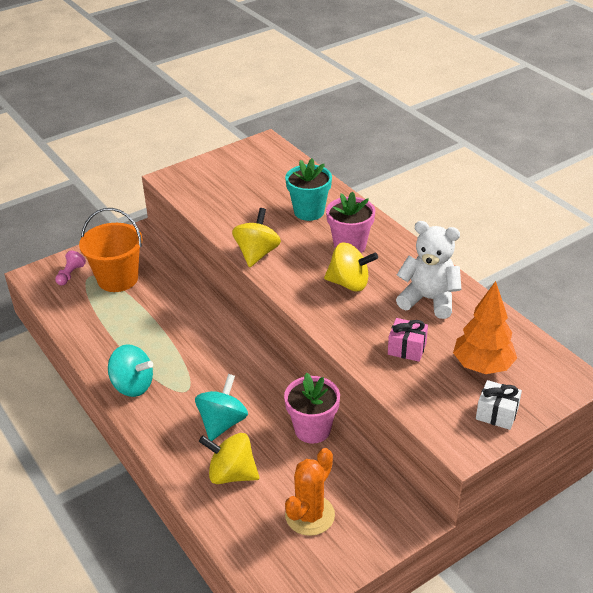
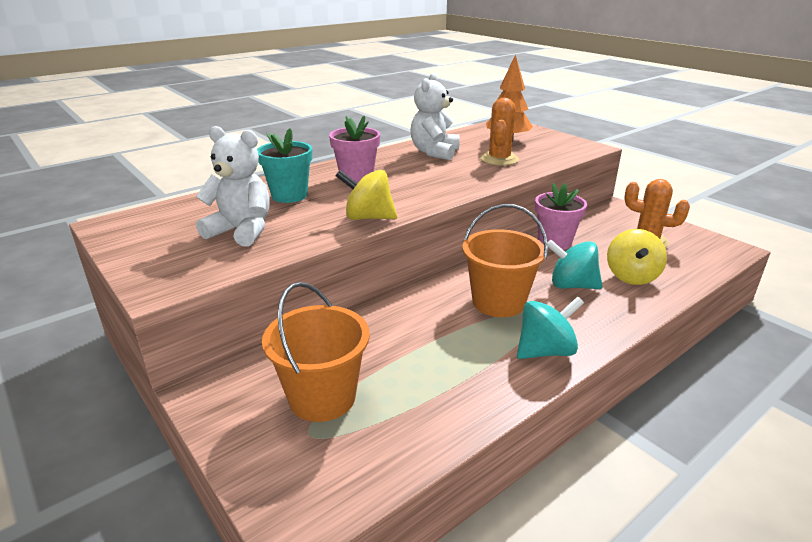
camera: 95 degrees left, 10 degrees down
(70, 274) = (302, 462): pink pawn -> none
(133, 386) = (545, 351): turquoise spinning top -> turquoise spinning top turned 45 degrees clockwise
(204, 369) = (498, 302): none -> orange bucket
(243, 196) = (241, 231): none -> white teddy bear
(349, 283) = (417, 177): yellow spinning top -> none
(407, 348) = (499, 159): pink gift -> orange cactus
(496, 414) = (553, 139): white gift -> none

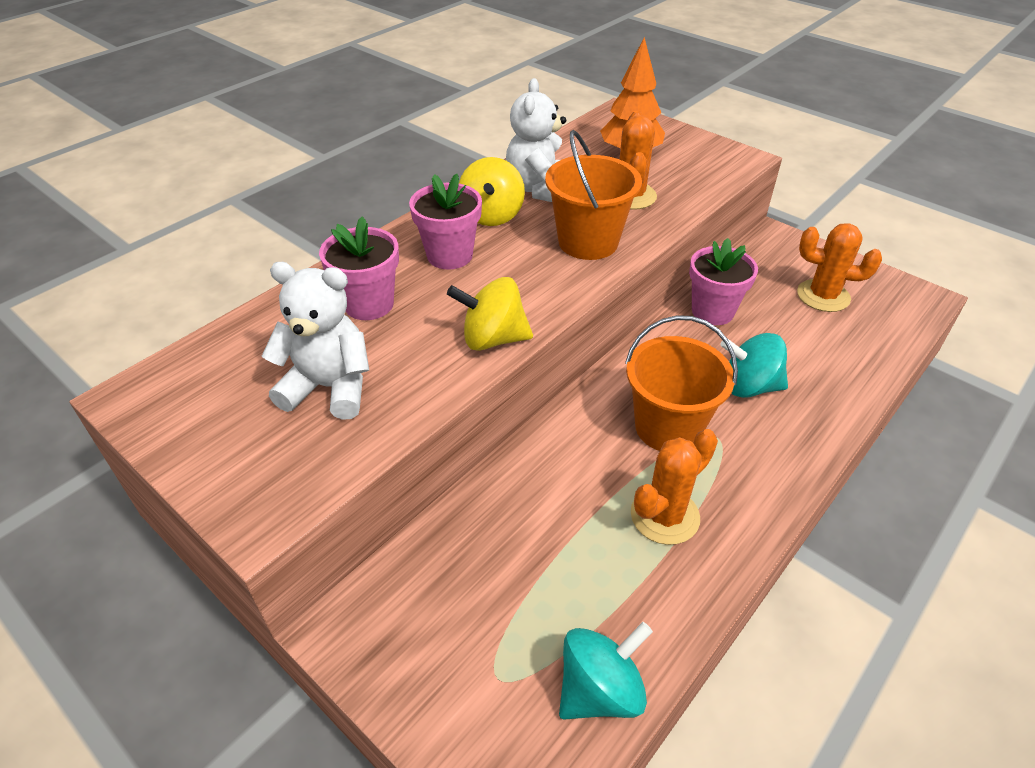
camera: 10 degrees left, 15 degrees up
(289, 195) = (369, 304): turquoise flower pot -> pink flower pot
(322, 397) = (496, 618): orange bucket -> orange bucket (588, 242)
(478, 353) = (664, 516): none -> orange cactus
(545, 351) = (742, 501): turquoise spinning top -> turquoise spinning top (600, 690)
(631, 276) = (816, 361): yellow spinning top -> yellow spinning top (492, 215)

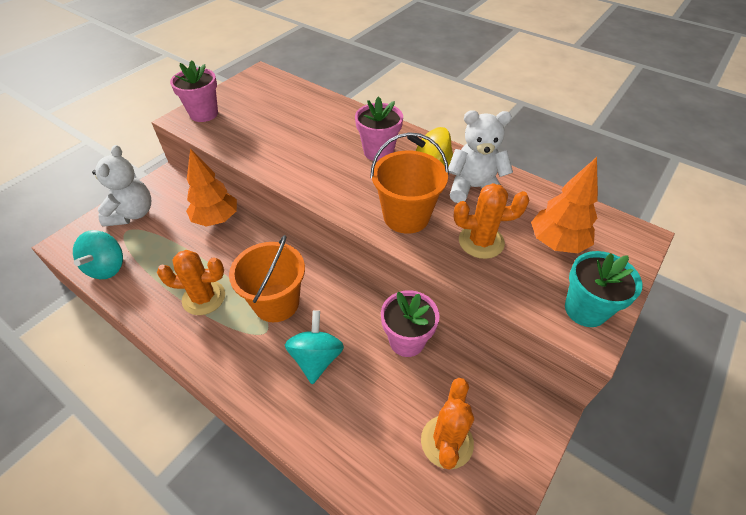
camera: 85 degrees right, 5 degrees up
(329, 387) = (259, 124): white teddy bear -> white teddy bear (132, 213)
(369, 304) = (326, 127): pink flower pot -> pink flower pot (204, 114)
(486, 518) = (216, 219): none -> orange tree
(493, 339) = (295, 176): yellow spinning top -> none
(600, 690) = (107, 267): turquoise spinning top -> turquoise spinning top turned 45 degrees clockwise
(664, 516) = (204, 298): orange cactus -> orange cactus turned 45 degrees counterclockwise
(714, 154) = (585, 309): none -> turquoise flower pot

